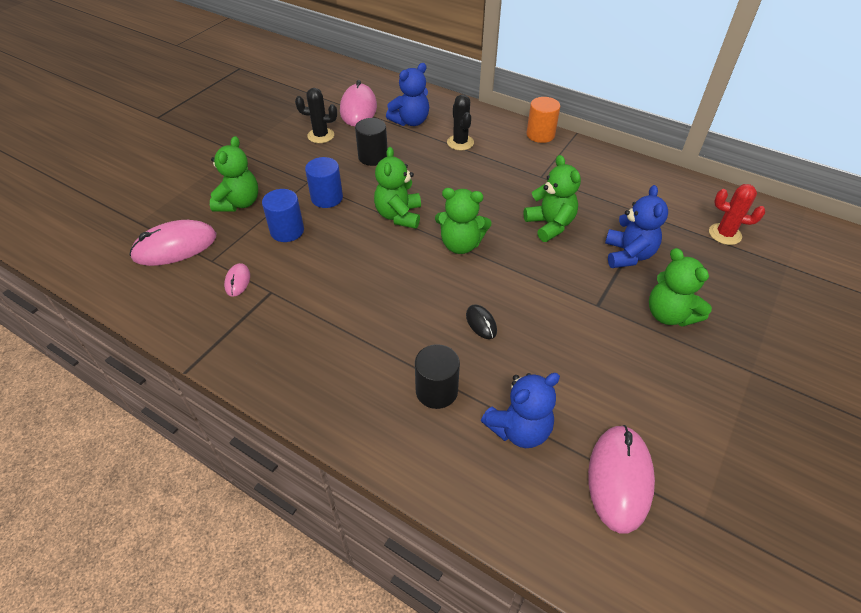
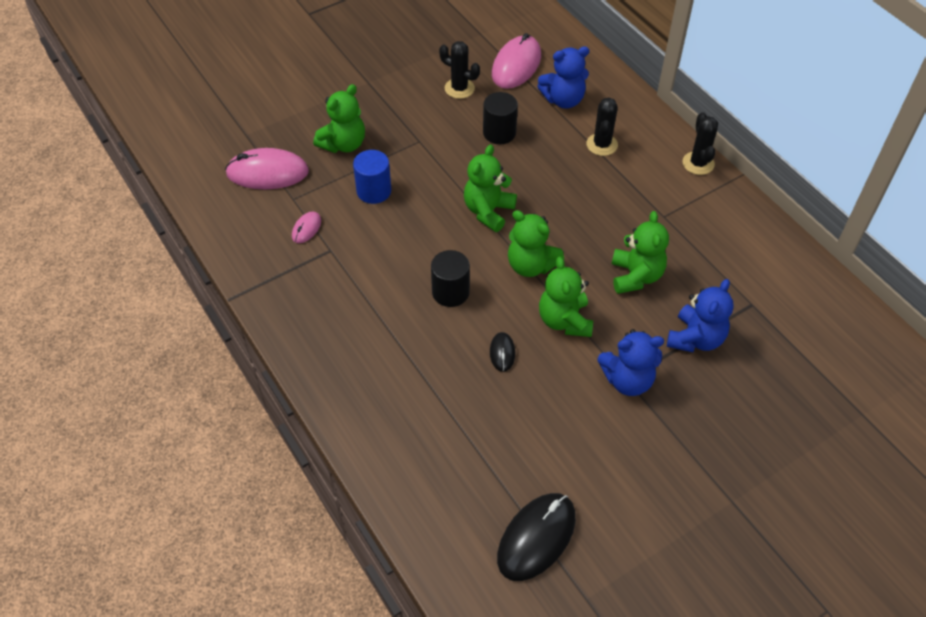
camera: 25 degrees right, 5 degrees up
(327, 198) = (428, 166): blue cylinder -> none
(436, 391) = (425, 399): black cylinder -> black cylinder (450, 292)
(519, 429) = (477, 461): blue teddy bear -> blue teddy bear (627, 380)
(540, 135) = (698, 163): orange cylinder -> black cactus
(619, 478) = (536, 538): pink mouse -> black mouse
(669, 315) = (691, 415): green teddy bear -> green teddy bear (564, 320)
(725, 234) = (820, 355): red cactus -> none

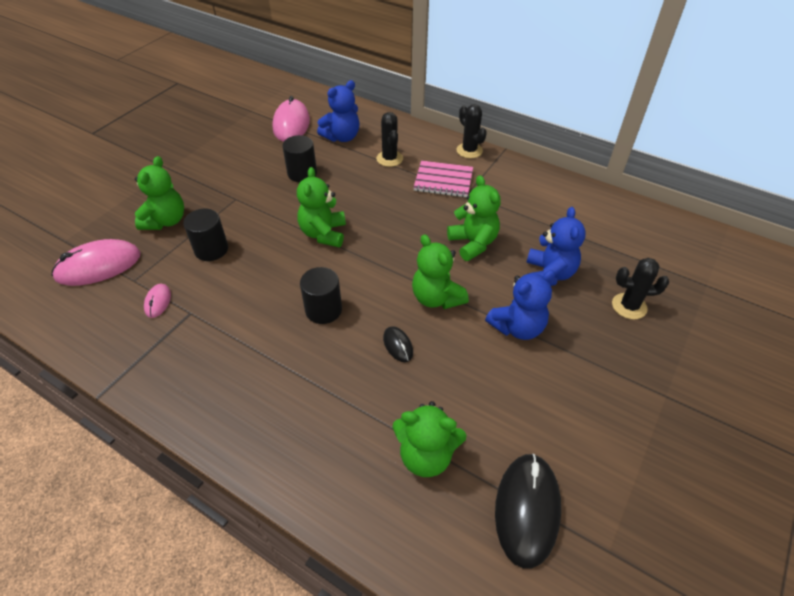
camera: 25 degrees left, 5 degrees down
(374, 191) = (211, 249): blue cylinder -> black cylinder
(459, 88) = (252, 152): black cactus -> black cactus (629, 306)
(531, 265) = (383, 264): green teddy bear -> green teddy bear (426, 455)
(646, 192) = (443, 180): none -> pink notebook

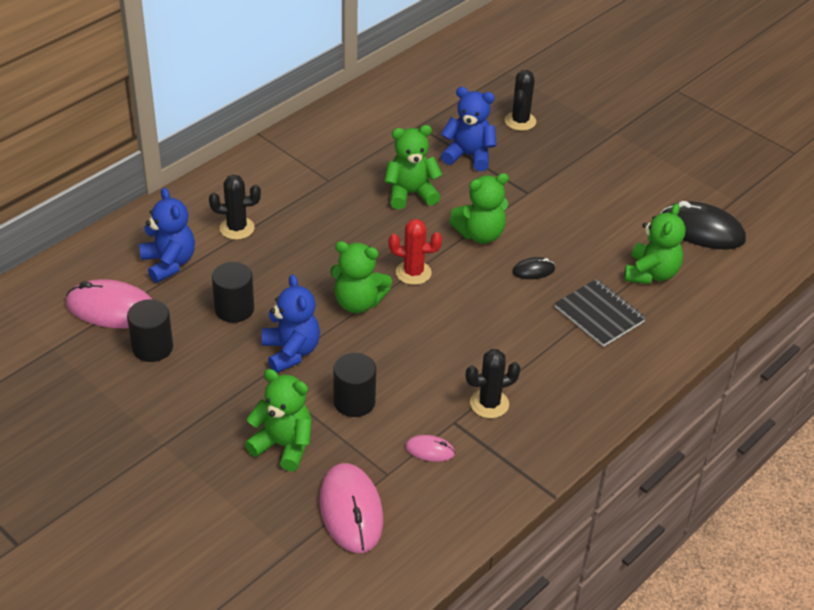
camera: 80 degrees left, 5 degrees down
(323, 310) = (476, 316): black cylinder -> black cylinder (152, 347)
(346, 409) = (599, 314): none -> black notebook
(369, 260) = (413, 273): none -> red cactus
(443, 180) = (298, 193): pink notebook -> none
(469, 150) = (249, 161): black cactus -> black cactus (489, 404)
(517, 327) = (529, 191): blue teddy bear -> blue teddy bear (291, 352)

